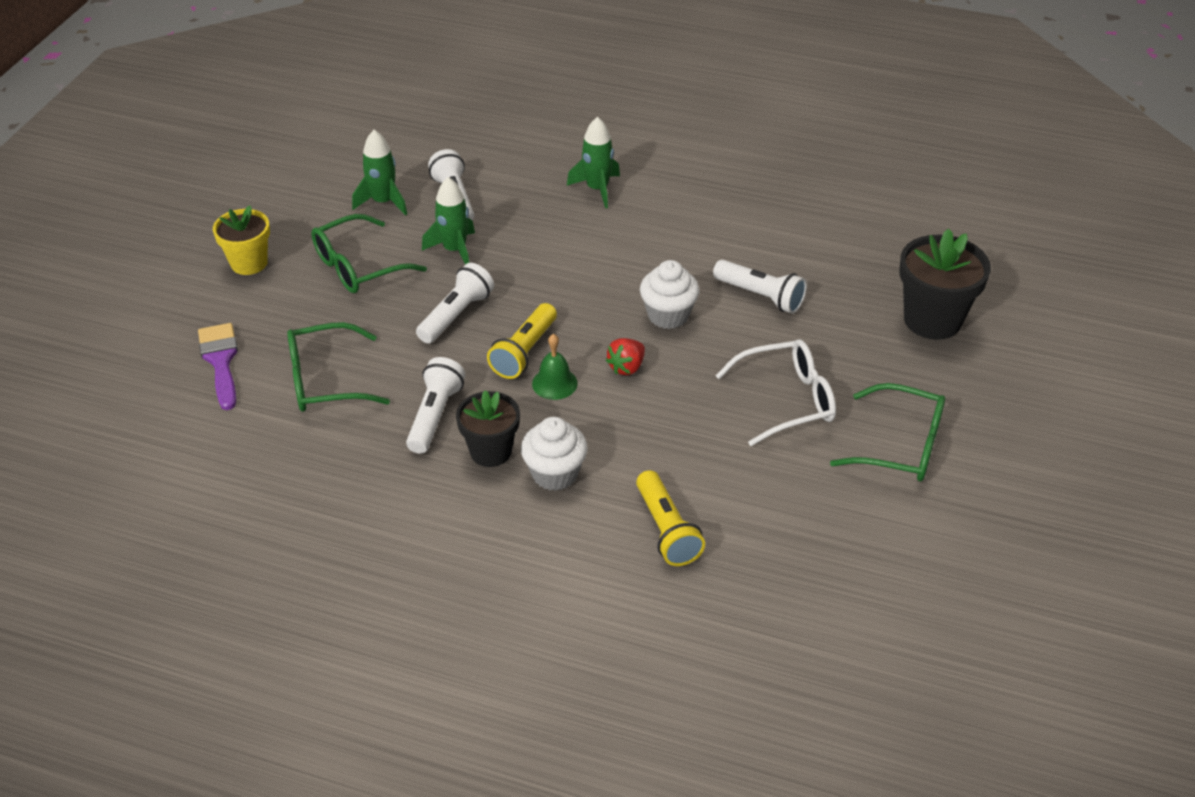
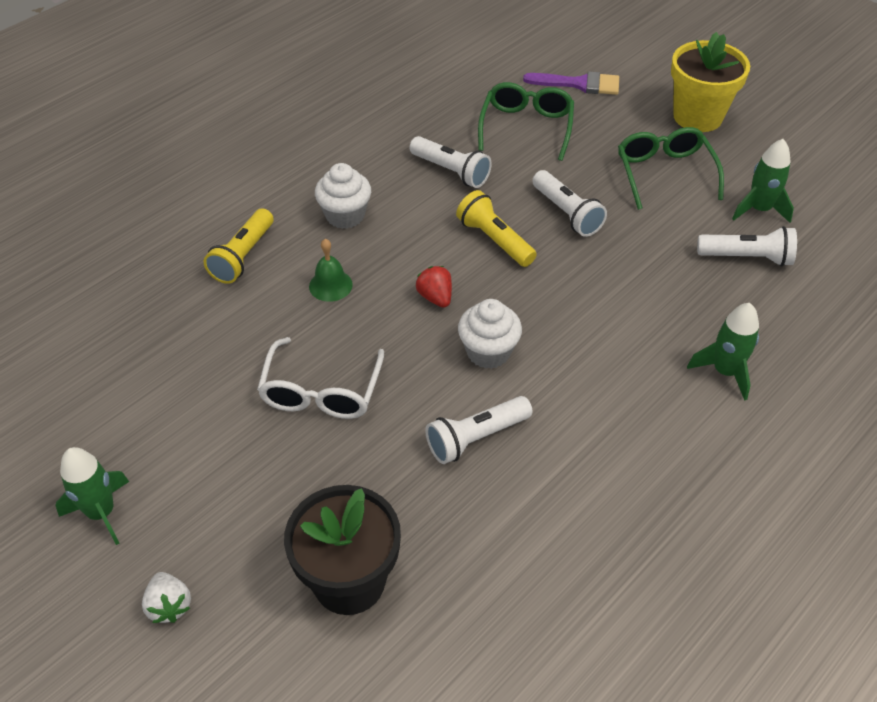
camera: 115 degrees right, 5 degrees up
(249, 263) = (697, 117): yellow flower pot -> yellow flower pot, size x1.51
(454, 250) = (662, 236): green rocket -> green rocket (101, 513)
(490, 451) = (392, 189): black flower pot -> none
(554, 383) = (444, 246): green bell -> green bell (330, 285)
(667, 530) = (243, 256): yellow flashlight -> yellow flashlight turned 75 degrees counterclockwise
(901, 446) = (206, 451): green glasses -> none
(1035, 403) = (169, 606): none -> white strawberry

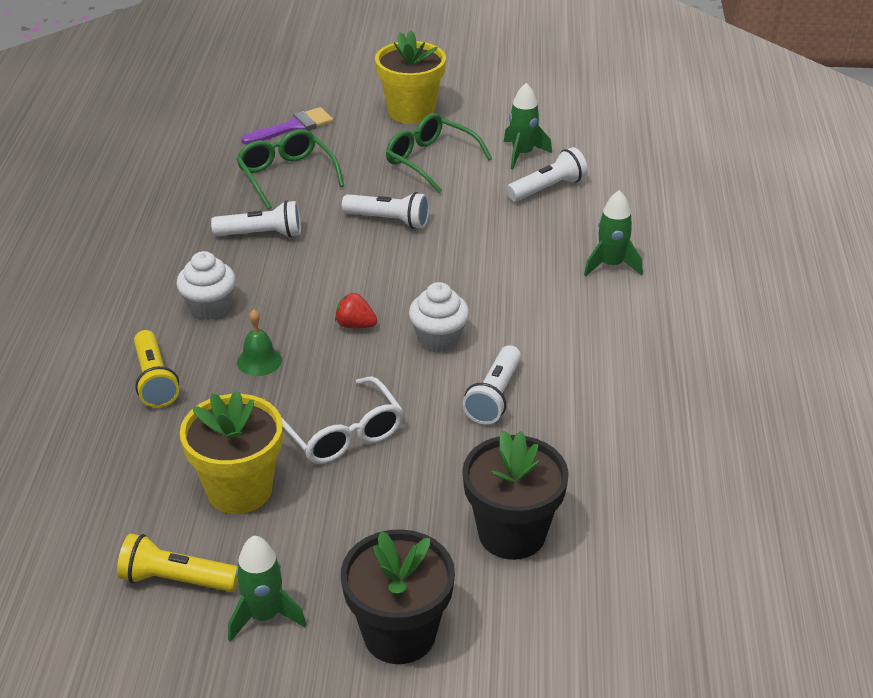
camera: 40 degrees left, 10 degrees down
(169, 606) = (399, 634): white strawberry -> black flower pot
(199, 390) = (239, 490): none -> yellow flower pot
(494, 240) = (354, 265): yellow flashlight -> yellow flashlight (176, 580)

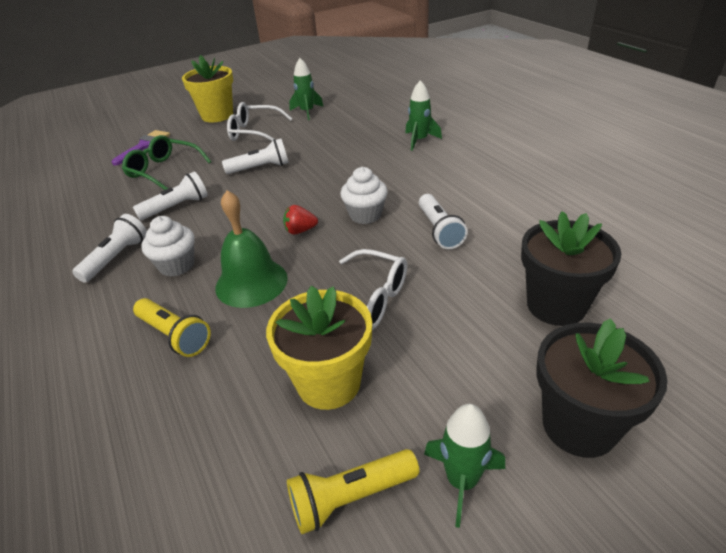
camera: 30 degrees left, 0 degrees up
(259, 361) = (251, 282): green bell -> green bell, size x1.85
(430, 160) = (254, 132): green glasses -> white glasses
(548, 188) = (340, 121): white flashlight -> white flashlight (116, 257)

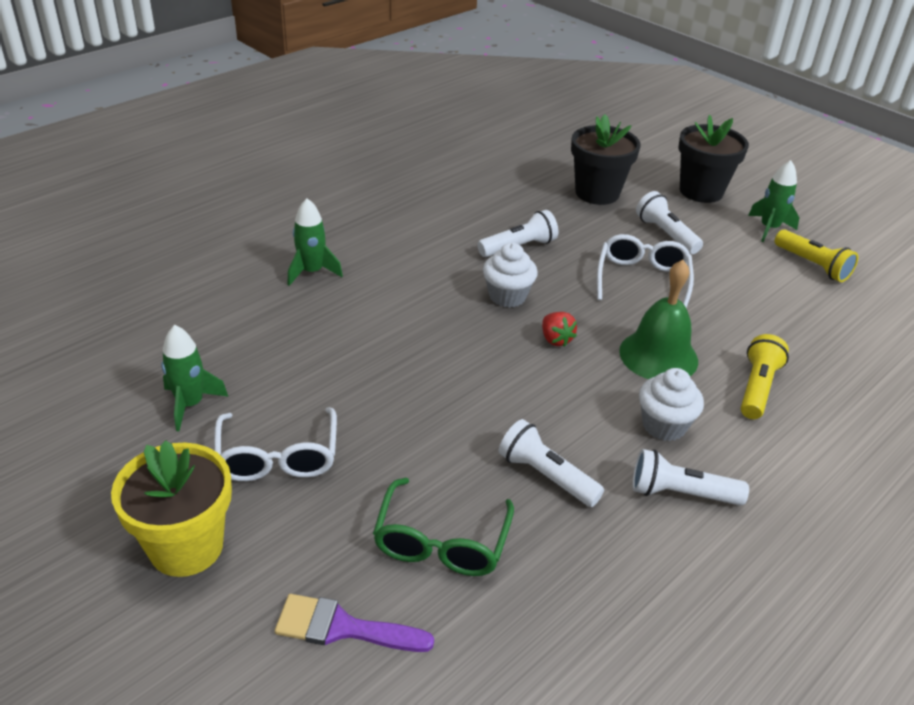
camera: 110 degrees left, 0 degrees up
(260, 168) = (412, 413): white flashlight -> white flashlight (665, 234)
(329, 383) = (740, 286): yellow flower pot -> none

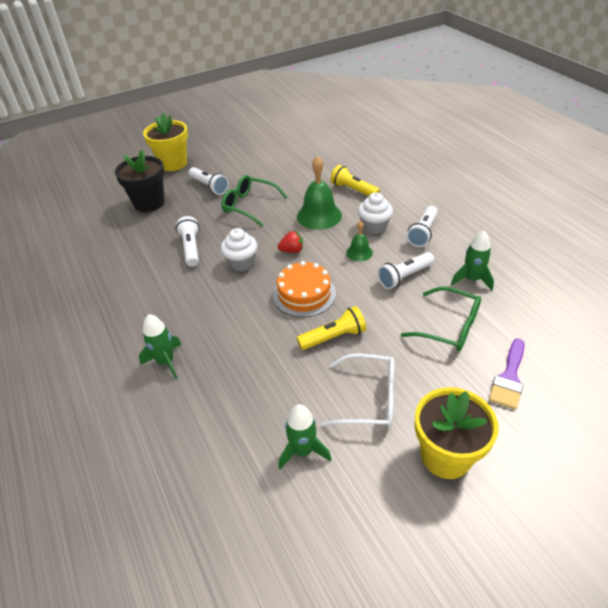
camera: 70 degrees left, 5 degrees up
(464, 366) = (304, 294): none -> orange cake
(585, 414) = (359, 252): none -> green bell
(642, 279) = (249, 205): white glasses -> green glasses
(665, 234) = (209, 187): white flashlight -> white flashlight turned 120 degrees counterclockwise
(701, 191) = (173, 163): black flower pot -> yellow flower pot
(769, 228) = (223, 151): green rocket -> green rocket (471, 279)
(813, 265) = (263, 147): yellow flashlight -> yellow flashlight (333, 337)

